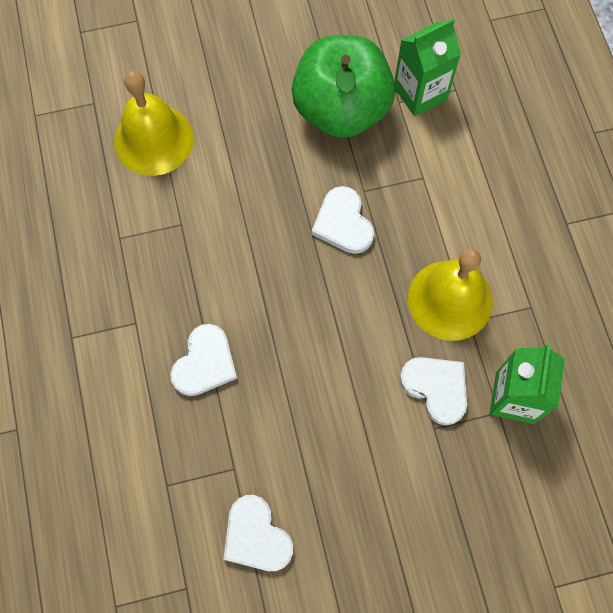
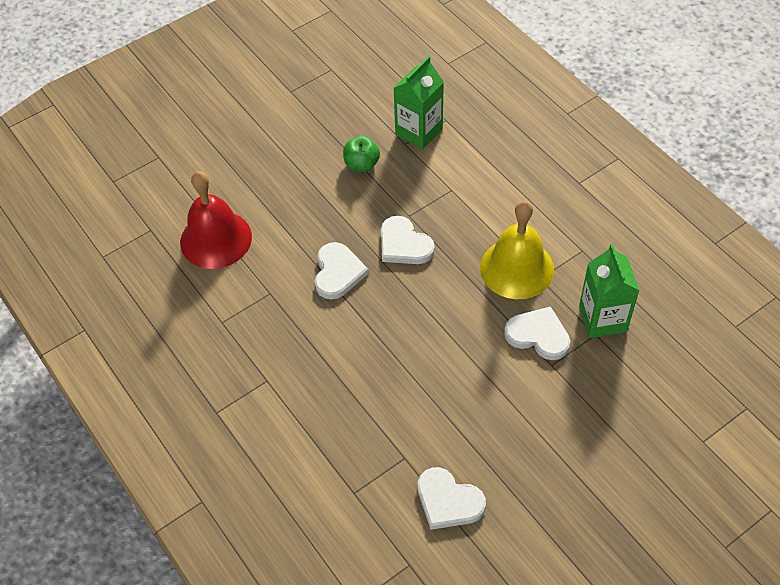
camera: 20 degrees left, 15 degrees down
(154, 140) = (216, 239): yellow bell -> red bell
(205, 363) = (341, 388): white heart -> white heart (338, 272)
(341, 110) = (361, 164): green apple -> green apple, size x0.43

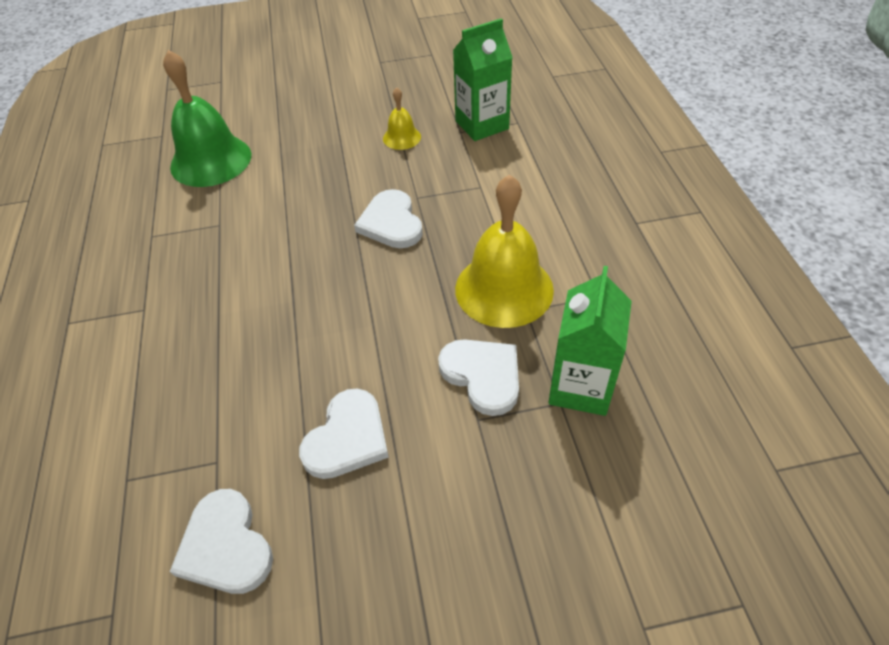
camera: 25 degrees right, 5 degrees down
(216, 239) = (211, 160): red bell -> green bell
(338, 272) = (301, 227): white heart -> white heart (347, 438)
(361, 164) = (402, 137): green apple -> yellow bell

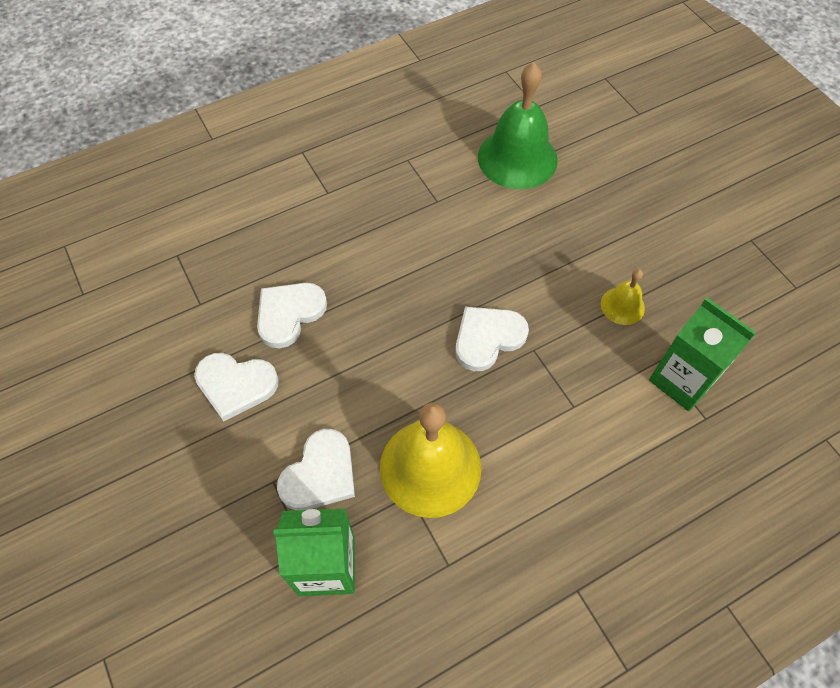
camera: 70 degrees right, 10 degrees up
(225, 546) = (135, 338): white heart -> white heart (289, 314)

